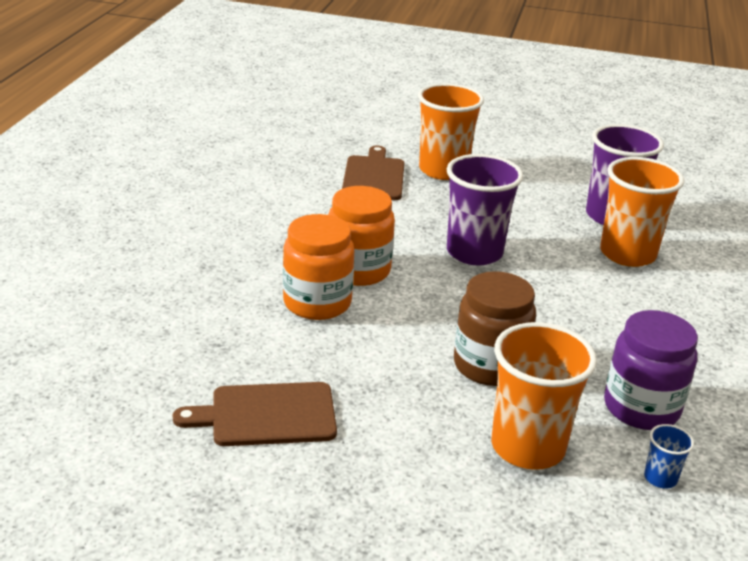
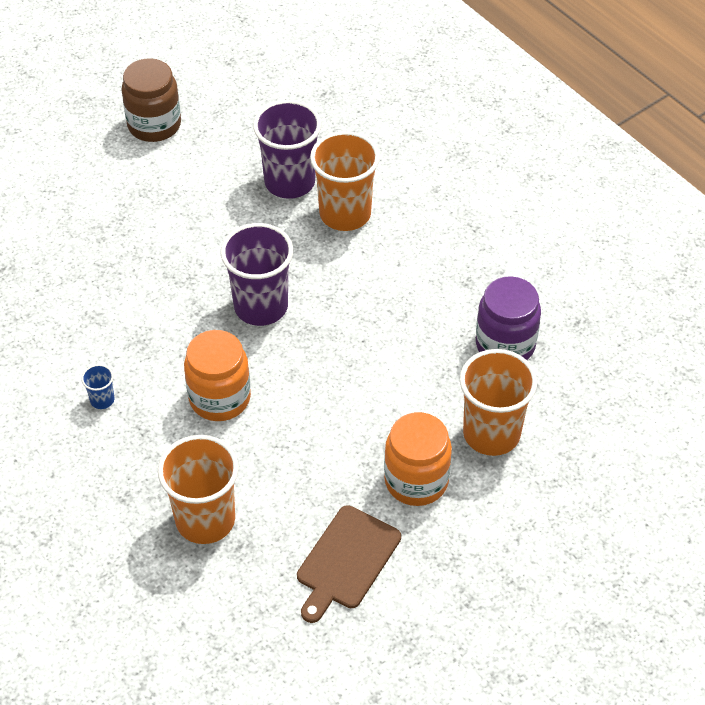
camera: 50 degrees left, 20 degrees up
(317, 303) = (240, 452): orange jar -> orange jar (416, 481)
(374, 176) = (86, 294): brown cutting board -> none
(443, 170) = (122, 239): orange cup -> orange cup (205, 520)
(489, 366) = (399, 396): brown jar -> brown jar (154, 125)
(660, 478) = (568, 386): blue cup -> blue cup (102, 400)

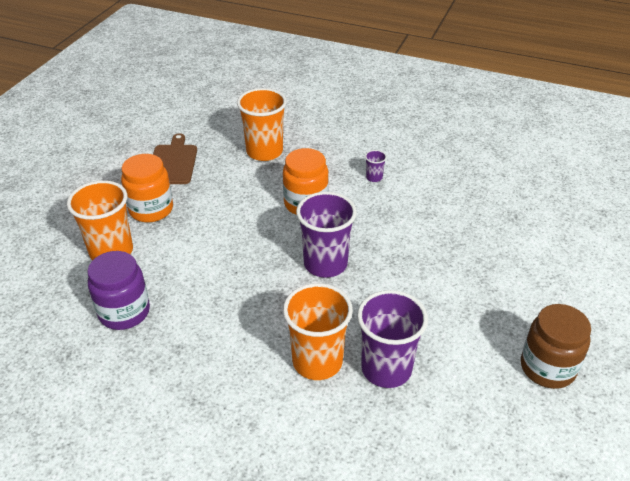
camera: 150 degrees right, 10 degrees down
(102, 400) = (374, 177): blue cup -> purple cup

